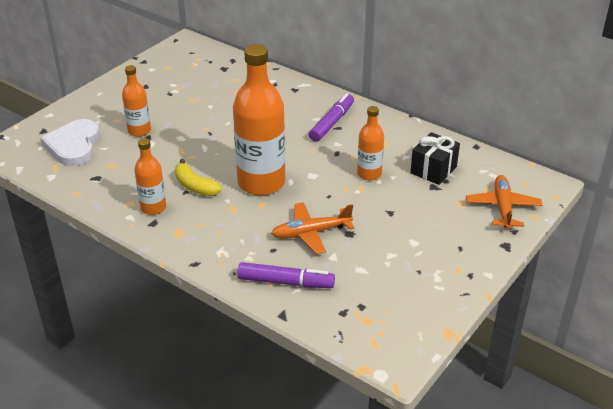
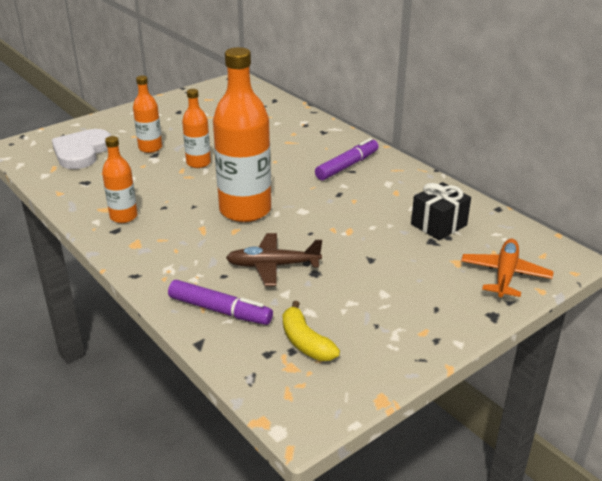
camera: 15 degrees right, 5 degrees down
(195, 186) = (176, 203): yellow banana -> yellow banana (305, 342)
(311, 233) = (272, 266): orange plane -> brown plane
(369, 174) = (364, 218): orange bottle -> orange bottle (198, 163)

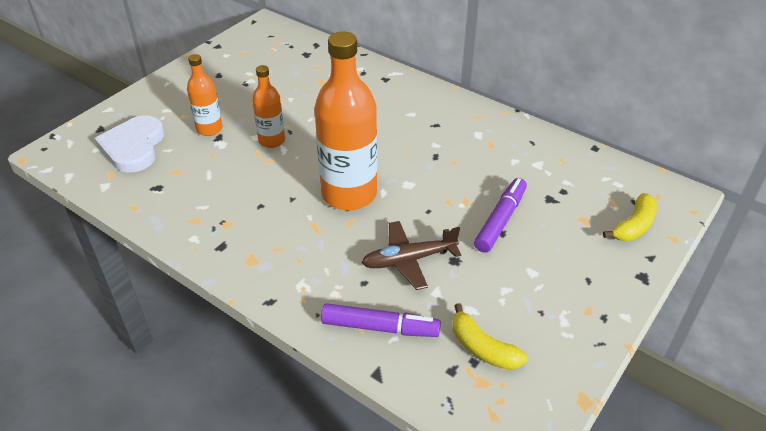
camera: 15 degrees left, 10 degrees up
(123, 217) = (222, 226): orange bottle -> none
(347, 166) = (428, 119): purple marker -> purple marker (500, 220)
(439, 225) = (548, 177): black gift -> none
(505, 274) = (633, 226): orange plane -> yellow banana

